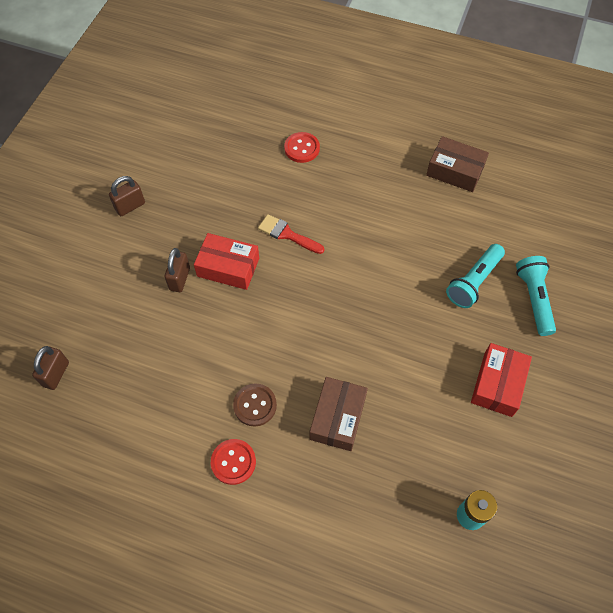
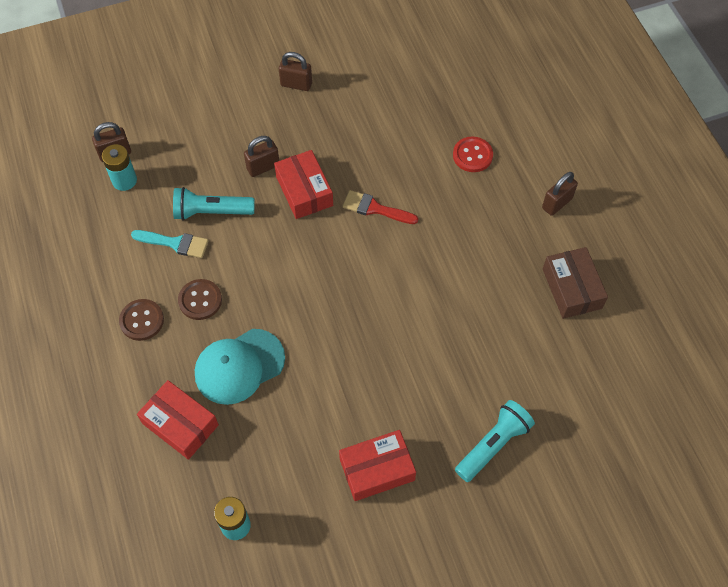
camera: 50 degrees right, 0 degrees up
(89, 385) = (124, 180): none -> turquoise battery
(186, 388) = (175, 243): none -> turquoise brush
(233, 462) = (142, 320): red button -> brown button
(287, 234) = (375, 208): red brush -> red brush turned 60 degrees counterclockwise
(337, 418) = (239, 366): brown box -> turquoise cap
(351, 497) = (180, 424): none -> red box
(384, 132) = (557, 203): none -> brown padlock
(473, 282) = (464, 383): turquoise flashlight -> turquoise flashlight (211, 212)

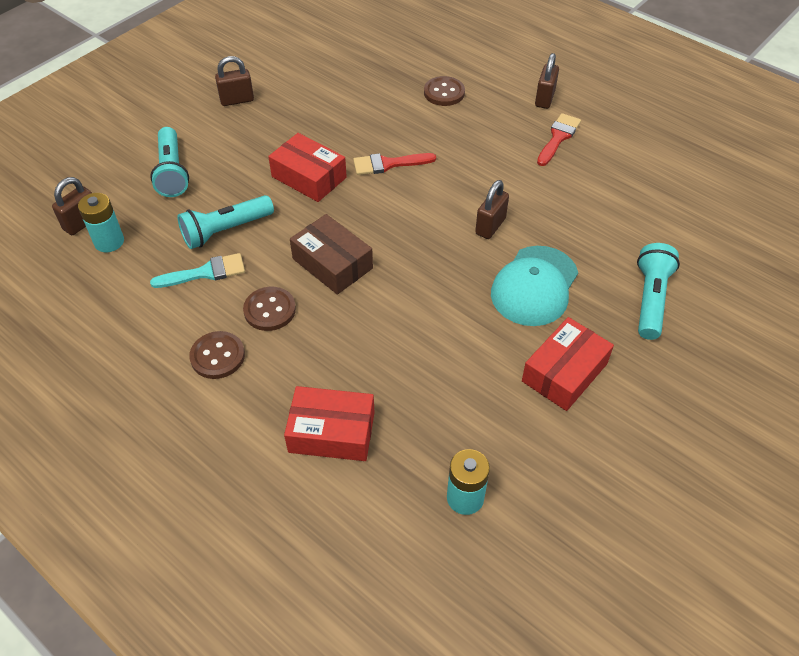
camera: 30 degrees left, 10 degrees down
(205, 135) = (172, 172): none -> turquoise flashlight
(239, 366) = (355, 349): turquoise cap -> turquoise cap (534, 286)
(263, 167) = (252, 174): brown padlock -> brown padlock (490, 226)
(472, 155) = (444, 93): red button -> brown button
(537, 250) = (558, 137): none -> red brush
(572, 288) = (610, 153): brown box -> brown box (332, 263)

